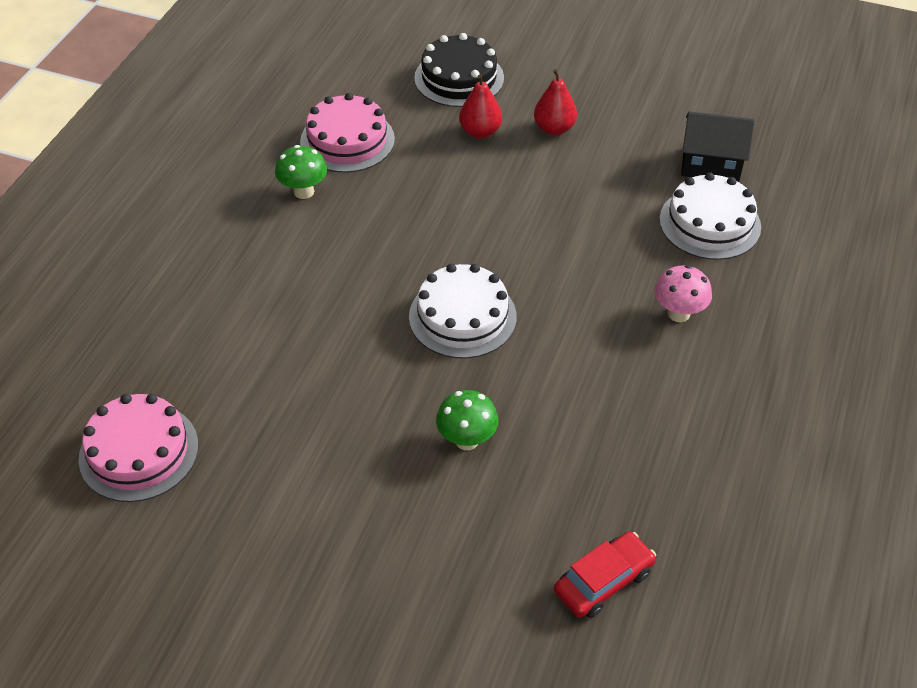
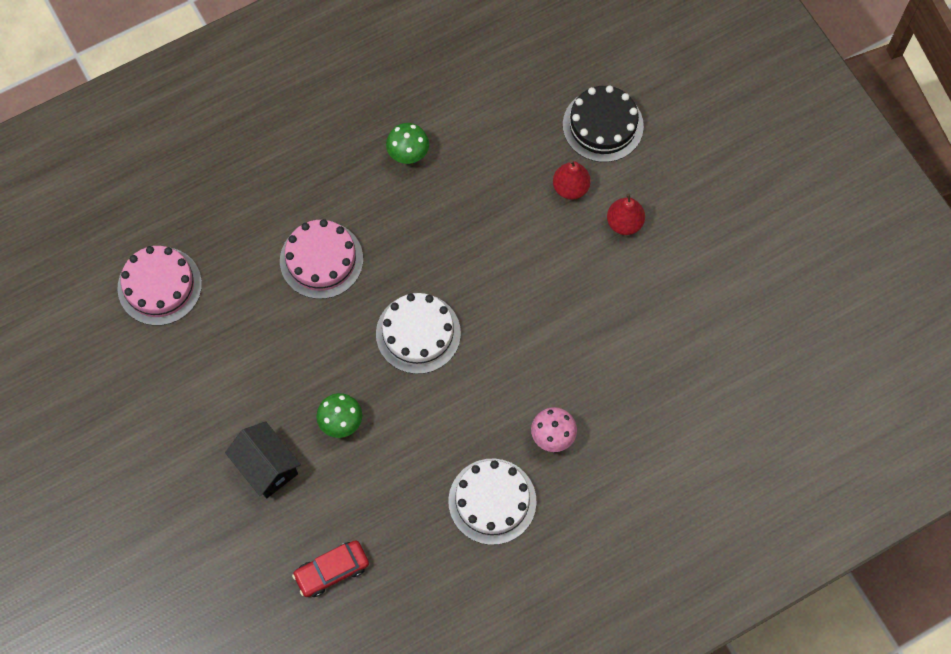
camera: 40 degrees right, 20 degrees up
(347, 140) = (474, 129): pink cake -> pink cake (321, 260)
(603, 581) = (332, 570): red car -> red car turned 150 degrees clockwise
(710, 223) = (647, 385): white cake -> white cake (492, 501)
(711, 165) = (701, 338): black house -> black house (266, 467)

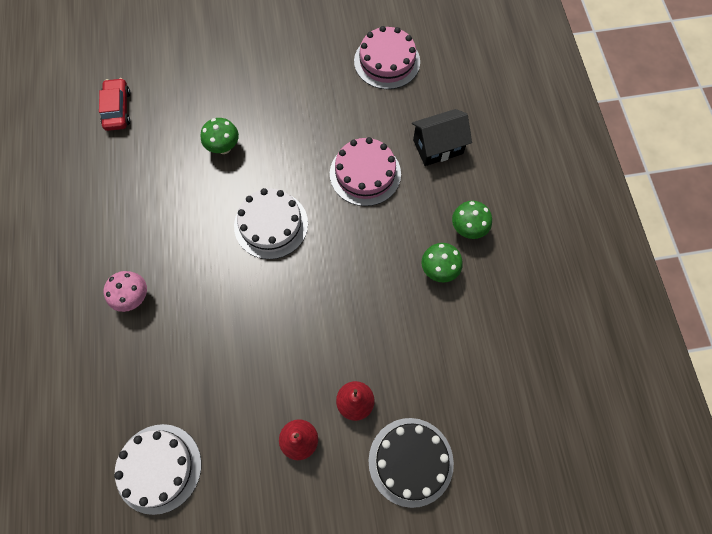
camera: 110 degrees right, 0 degrees up
(266, 467) = (215, 91): black house -> black house (438, 147)
(351, 140) = (468, 229): none -> green mushroom
(492, 501) = (107, 233): white cake -> white cake (158, 468)

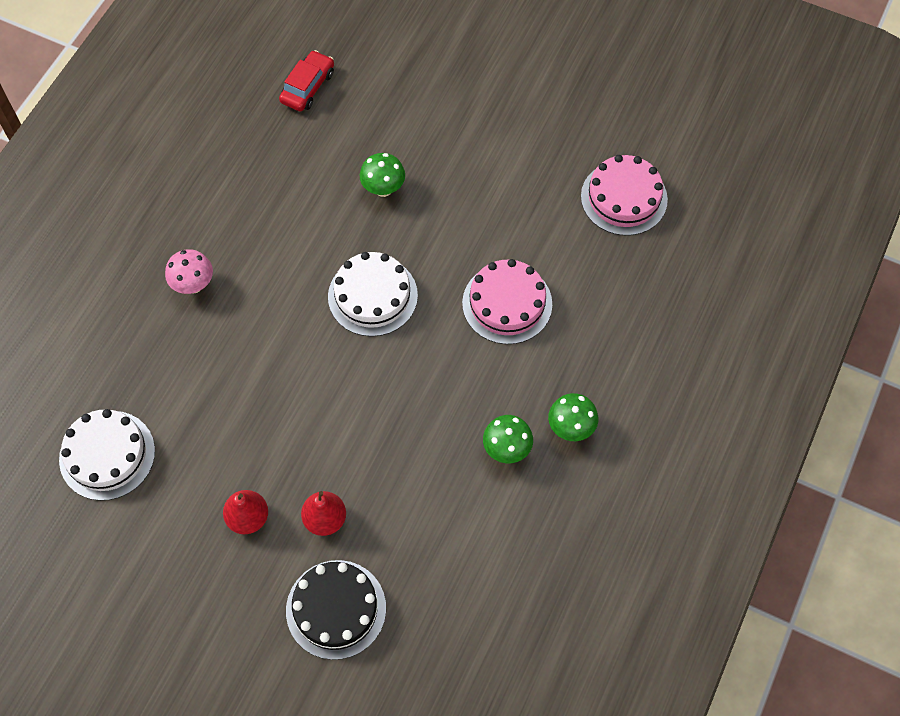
camera: 35 degrees right, 5 degrees down
(438, 147) = (607, 323): black house -> none

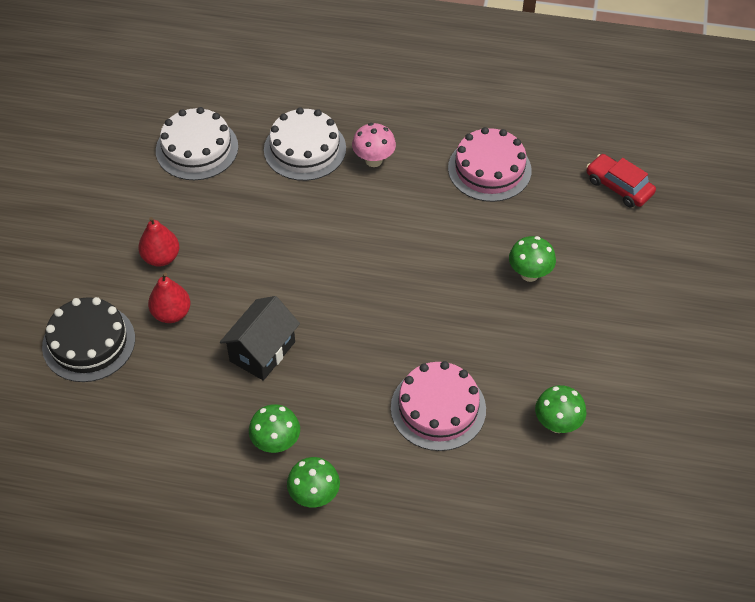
camera: 75 degrees right, 10 degrees down
(308, 87) = (619, 186): red car -> red car turned 150 degrees counterclockwise
(372, 296) = (408, 294): white cake -> white cake (305, 149)
(399, 441) = (262, 351): none -> black house
(549, 215) = (557, 424): none -> green mushroom
(624, 198) = (608, 493): pink cake -> pink cake (489, 169)

